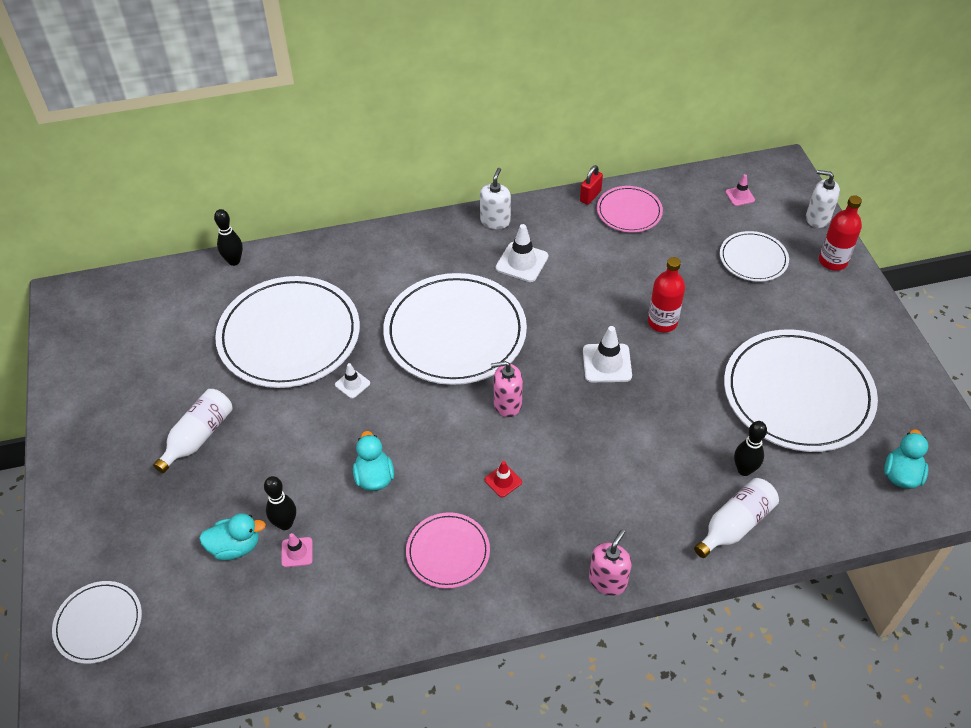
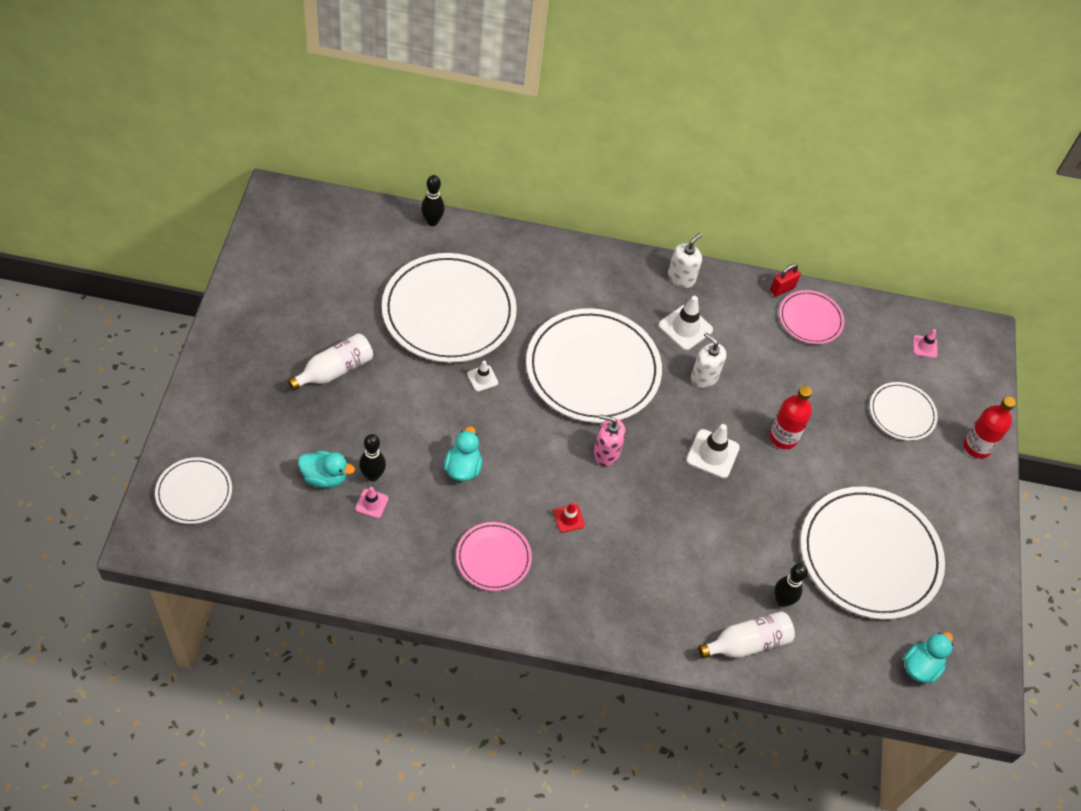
camera: 15 degrees right, 5 degrees up
(607, 581) = (613, 640): pink soap dispenser -> none
(817, 218) = (987, 399): white soap dispenser -> white soap dispenser (704, 377)

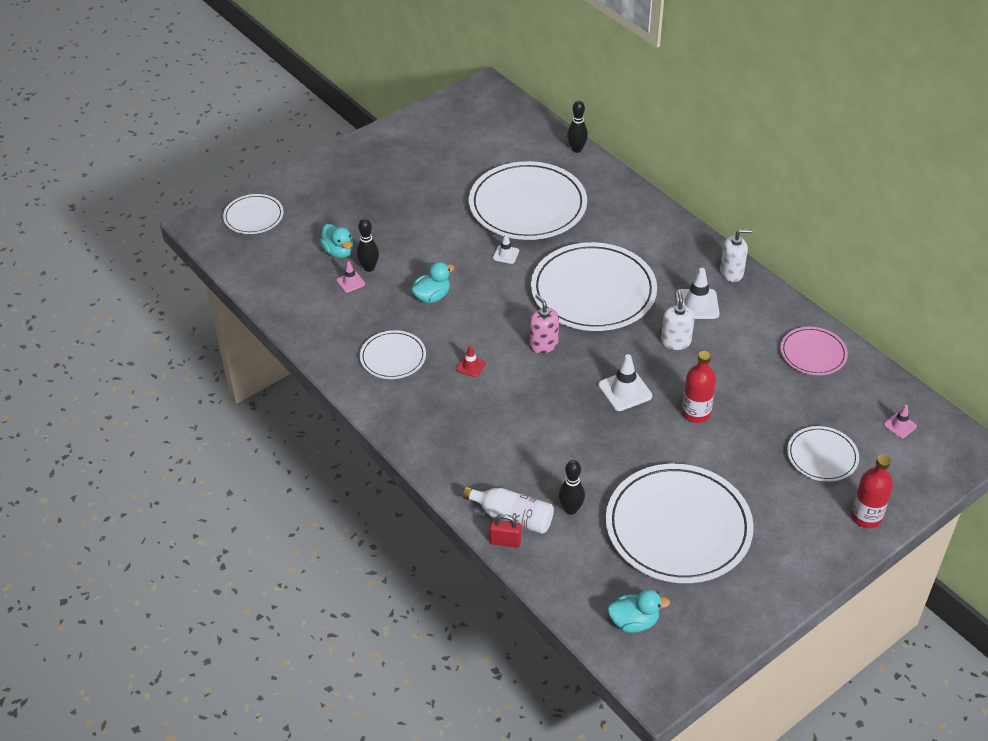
camera: 50 degrees right, 10 degrees down
(335, 370) = (412, 199): white bottle -> none
(493, 558) = (393, 357): pink plate -> white plate
(782, 289) = (811, 322): red padlock -> red padlock (505, 541)

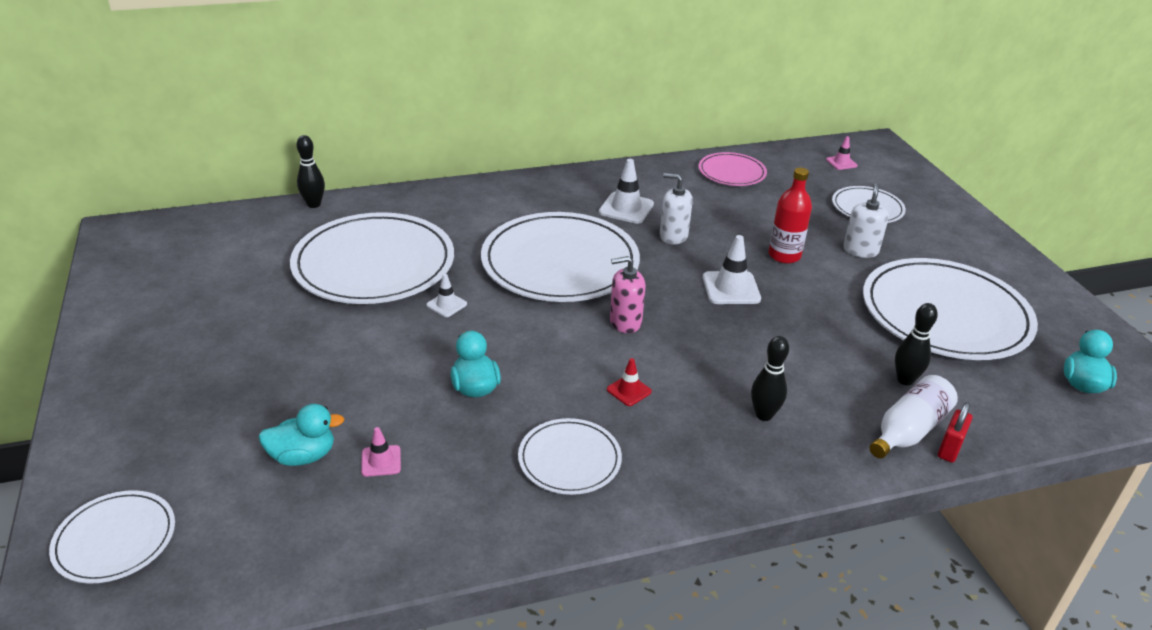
camera: 70 degrees left, 10 degrees down
(369, 268) = (366, 433): black bowling pin -> black bowling pin (764, 415)
(731, 273) = (594, 177): white soap dispenser -> white soap dispenser (860, 250)
(866, 517) = (949, 210): red bottle -> none

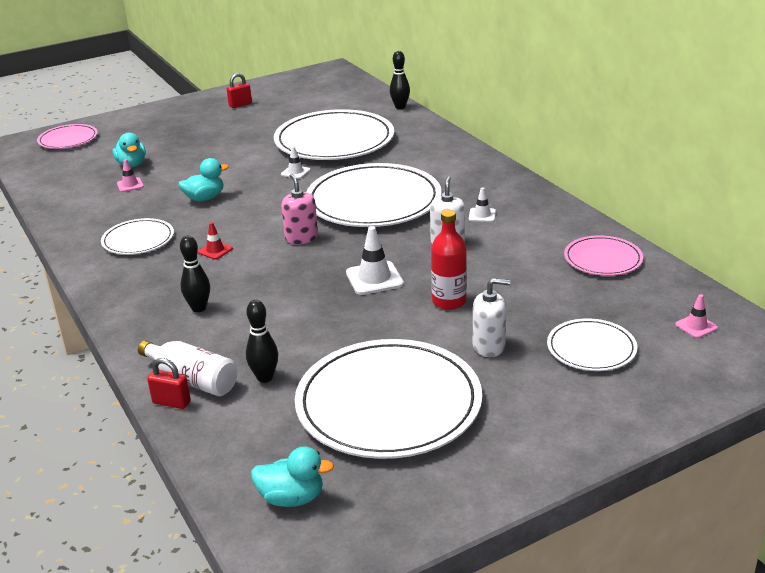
camera: 80 degrees right, 5 degrees down
(115, 539) = (68, 139): white plate -> pink plate
(166, 325) = (240, 105): none -> red padlock
(626, 208) = (482, 215): white traffic cone -> white traffic cone, size x0.58

